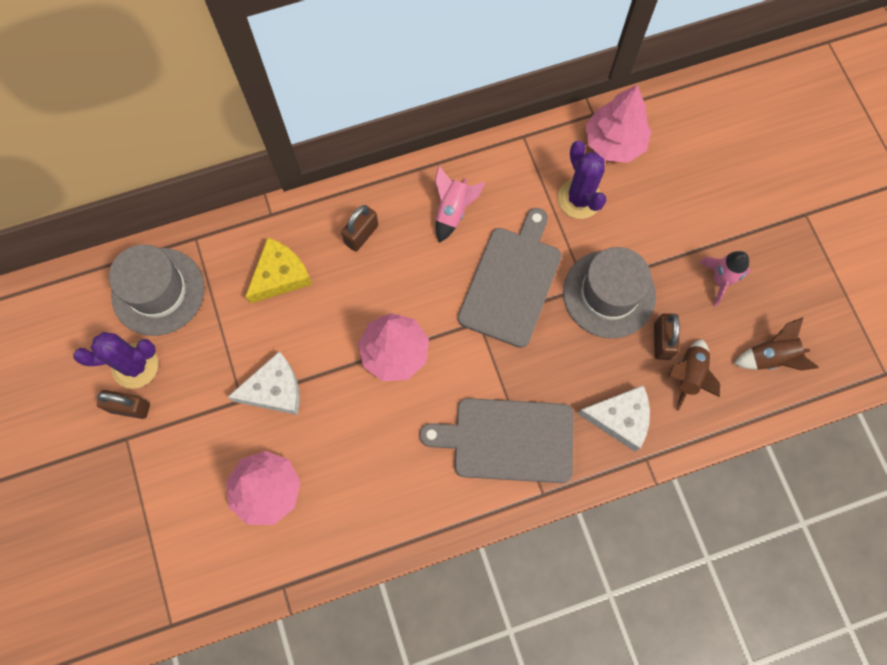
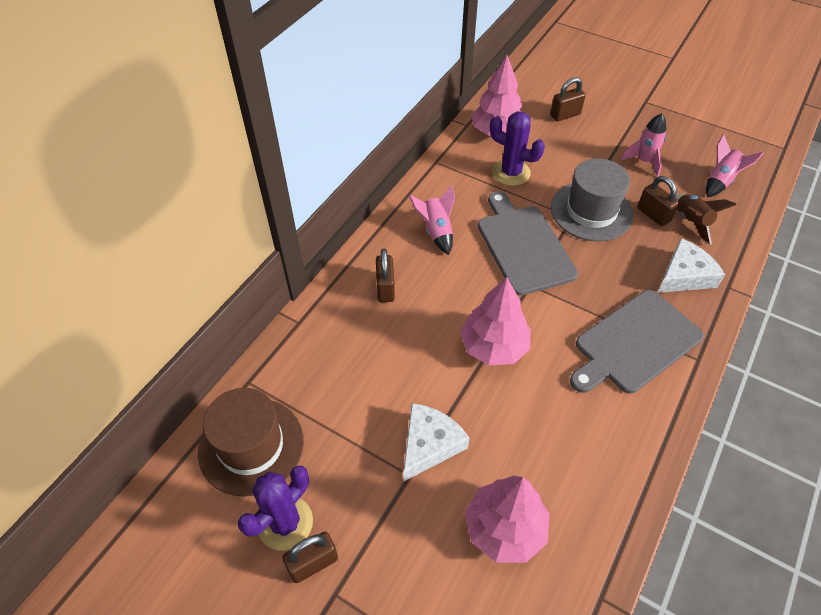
camera: 40 degrees left, 20 degrees down
(158, 291) = (251, 446): grey hat -> brown hat
(280, 275) = (349, 358): yellow cheese -> none
(702, 171) = (565, 115): none -> brown padlock
(771, 357) = (720, 181): brown rocket -> pink rocket

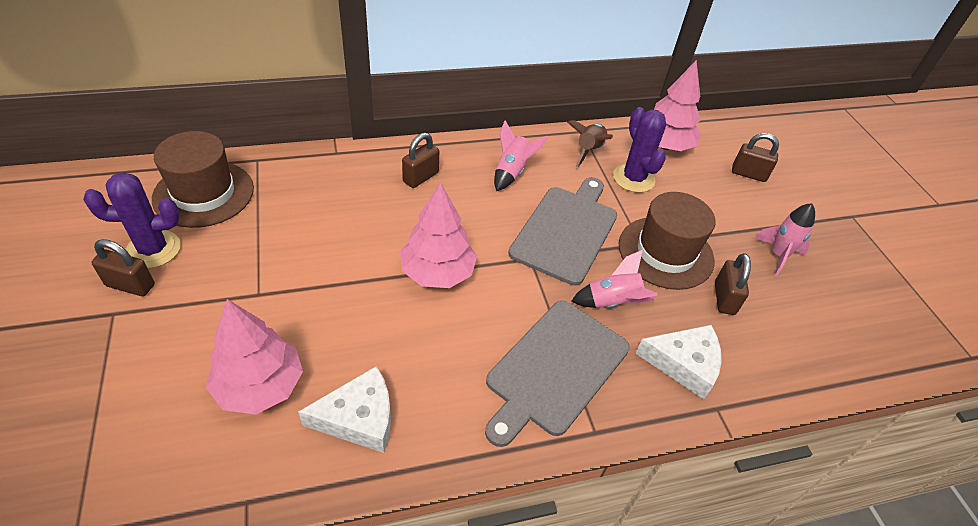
camera: 40 degrees right, 5 degrees down
(429, 444) = (298, 289): white cheese -> white cheese (359, 418)
(591, 211) = (665, 252): grey hat -> brown hat
(635, 343) = (555, 369): grey cutting board -> grey cutting board turned 60 degrees counterclockwise
(691, 222) = (756, 332): brown rocket -> brown rocket (588, 151)
(720, 181) = (843, 327): pink rocket -> pink rocket (613, 302)

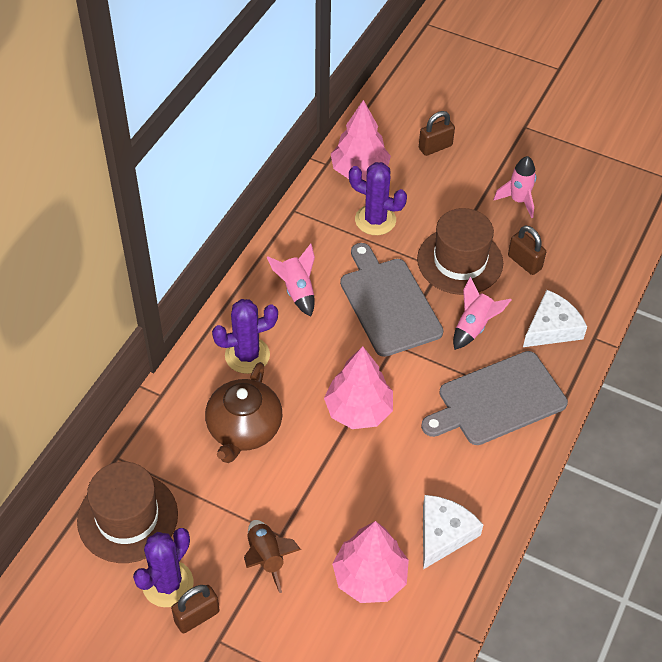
camera: 45 degrees left, 5 degrees up
(348, 213) = (244, 429): none -> brown teapot
(421, 177) = (247, 355): brown padlock -> purple cactus
(555, 369) = (497, 400): grey cutting board -> grey cutting board turned 75 degrees clockwise
(588, 151) = (320, 223): brown rocket -> brown rocket (266, 558)

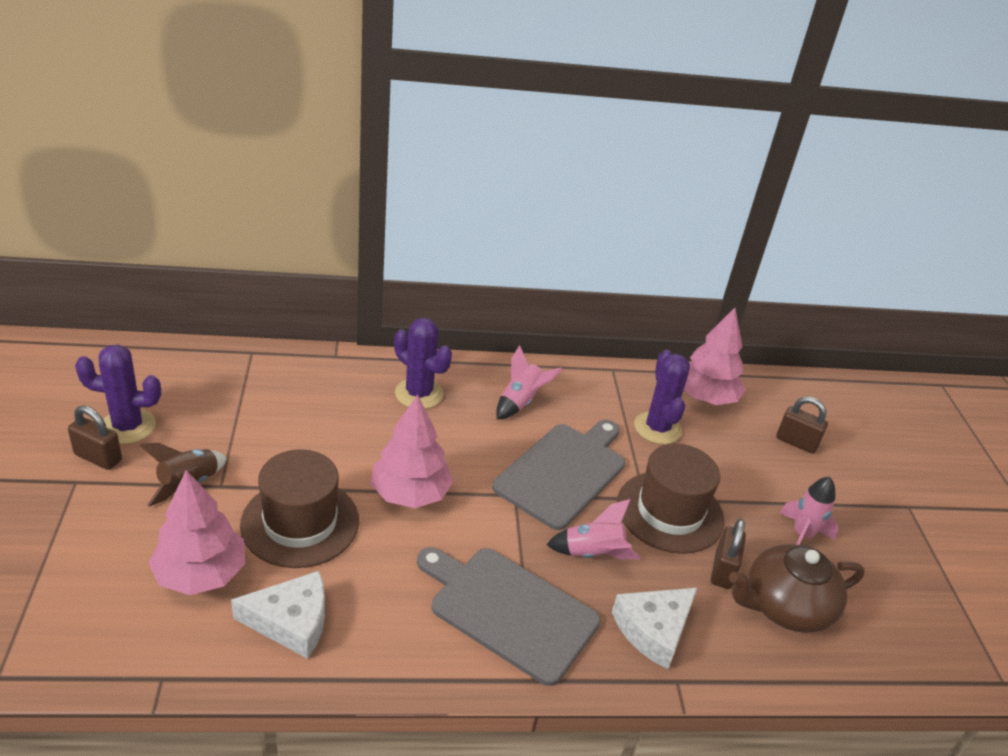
camera: 55 degrees right, 15 degrees down
(127, 517) = (190, 379): brown hat -> brown hat (300, 522)
(244, 429) = (332, 419): brown teapot -> brown teapot (785, 606)
(552, 328) = (654, 630): white cheese -> white cheese turned 120 degrees clockwise

